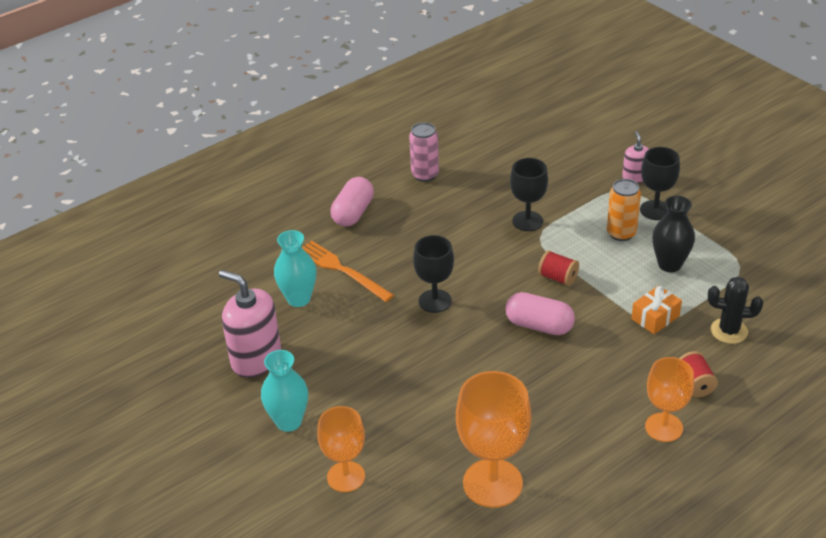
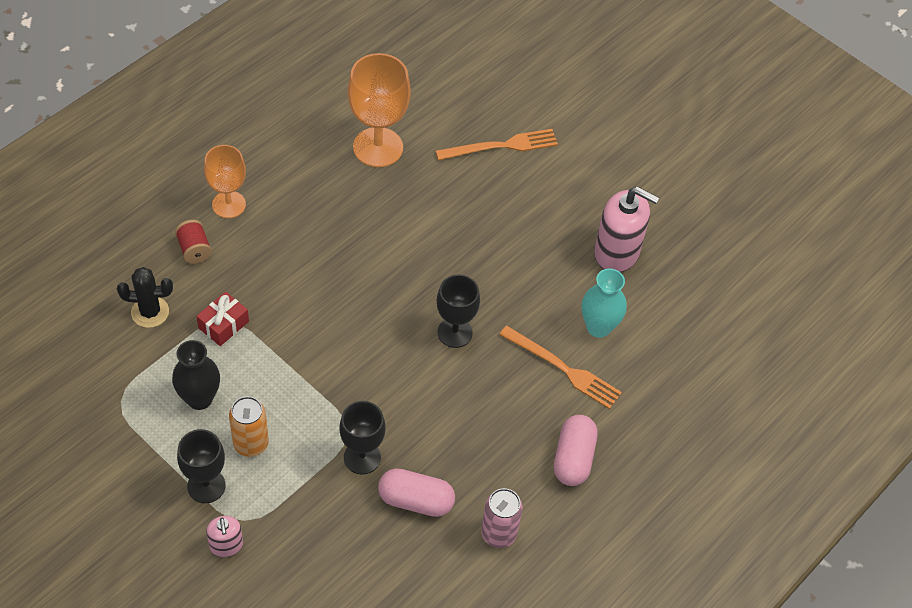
camera: 165 degrees right, 15 degrees up
(289, 421) = (565, 191): turquoise vase -> none
(346, 476) = (501, 146): orange goblet -> orange fork
(539, 326) = (343, 307): pink capsule -> pink capsule (416, 500)
(558, 278) = (325, 372): red spool -> none
(655, 317) = (223, 325): orange gift -> red gift

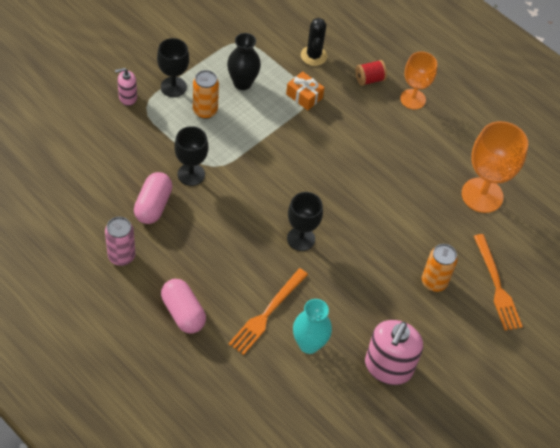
camera: 90 degrees right, 0 degrees up
(223, 325) = (304, 96): red gift -> orange gift
(503, 203) = (434, 282): none -> orange can
(573, 458) = (183, 313): pink capsule -> pink capsule turned 45 degrees clockwise

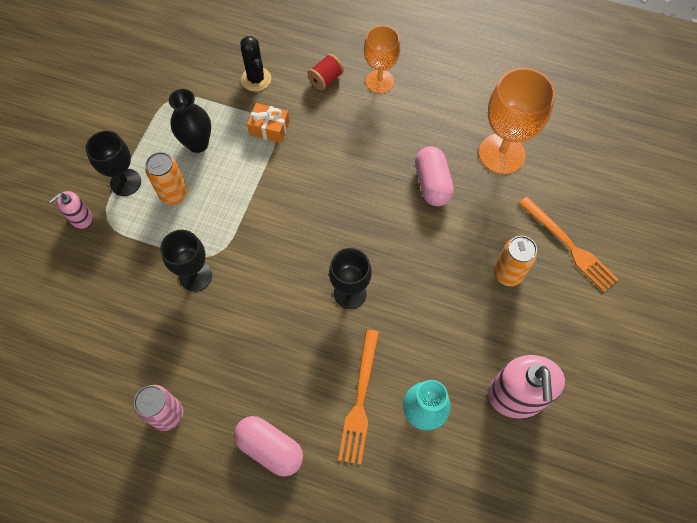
camera: 20 degrees left, 10 degrees up
(153, 205) = (173, 334): pink capsule -> pink capsule (432, 184)

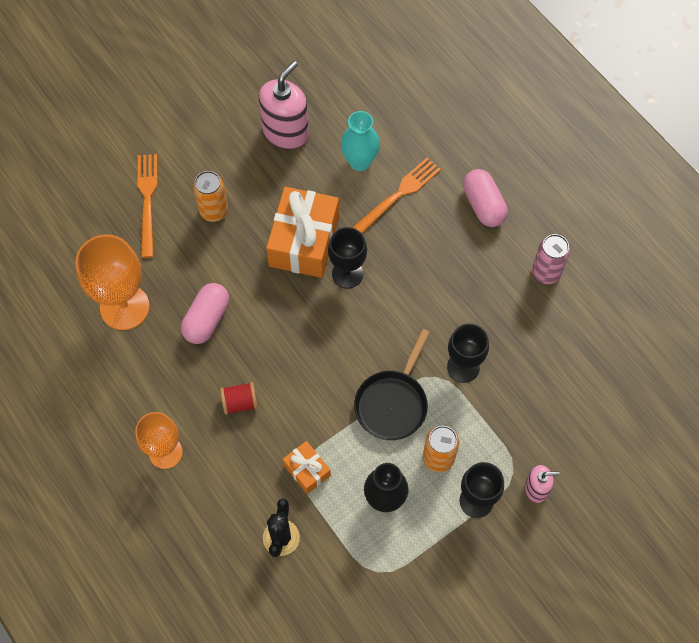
camera: 145 degrees left, 0 degrees up
(236, 212) = (393, 403): none -> black pan
(326, 79) = (214, 490): red spool -> red spool (240, 402)
(409, 298) = (304, 241): none -> orange gift

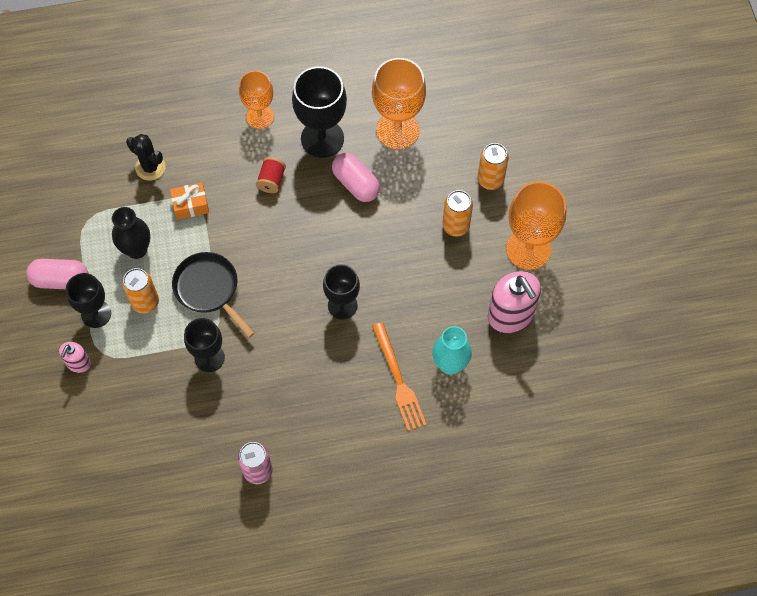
camera: 115 degrees right, 0 degrees up
(147, 201) = (490, 180): orange fork -> orange can
(166, 376) = (322, 139): none -> black goblet
(210, 142) = (528, 249): none -> orange goblet
(304, 241) = (391, 284): orange gift -> none
(483, 205) = (352, 451): pink capsule -> pink capsule (60, 280)

